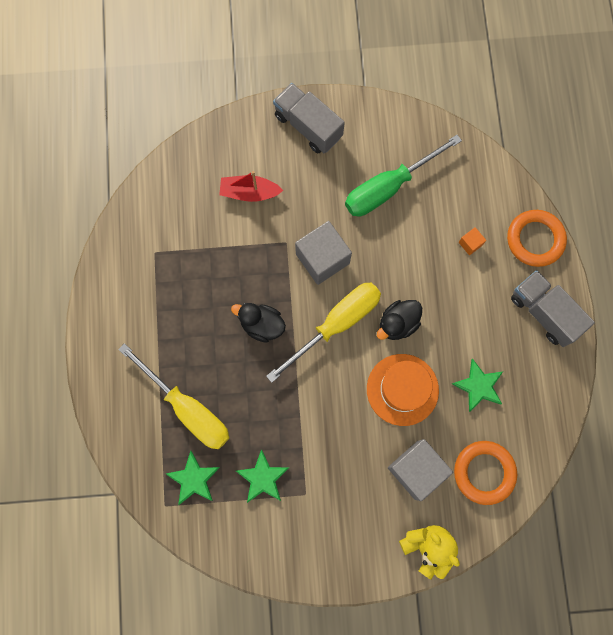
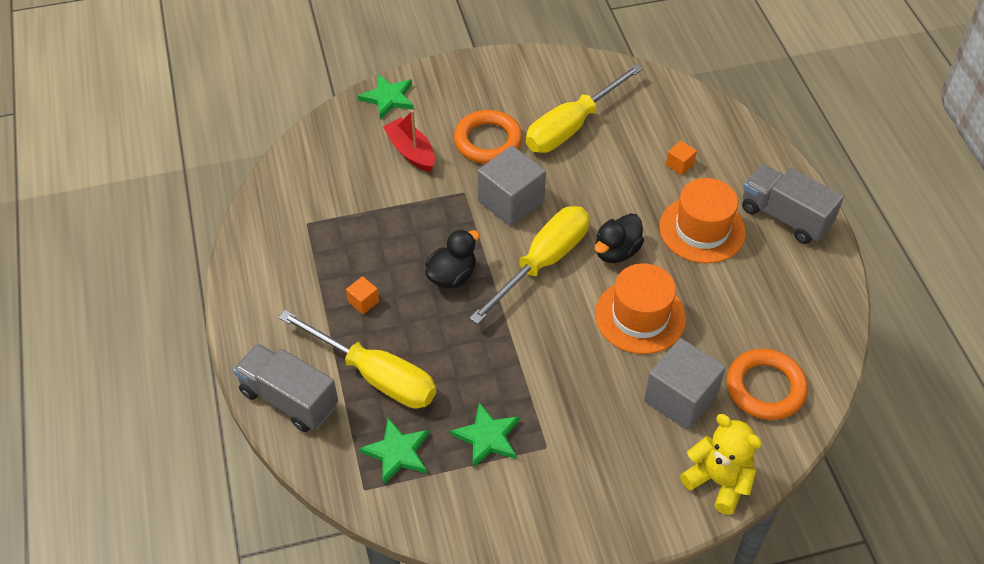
camera: 10 degrees left, 25 degrees down
(188, 337) = (363, 302): none -> orange cube
(249, 192) = (411, 152): red boat -> red boat turned 60 degrees clockwise
(262, 325) = (452, 276): black duck -> black duck turned 120 degrees clockwise
(308, 126) = (466, 84): grey truck -> grey truck (289, 399)
(389, 187) = (572, 126): green screwdriver -> yellow screwdriver
(472, 313) = (702, 229): none -> orange hat
(478, 386) = (731, 299): green star -> green star (388, 98)
(535, 239) = (752, 151): orange ring -> orange ring (488, 141)

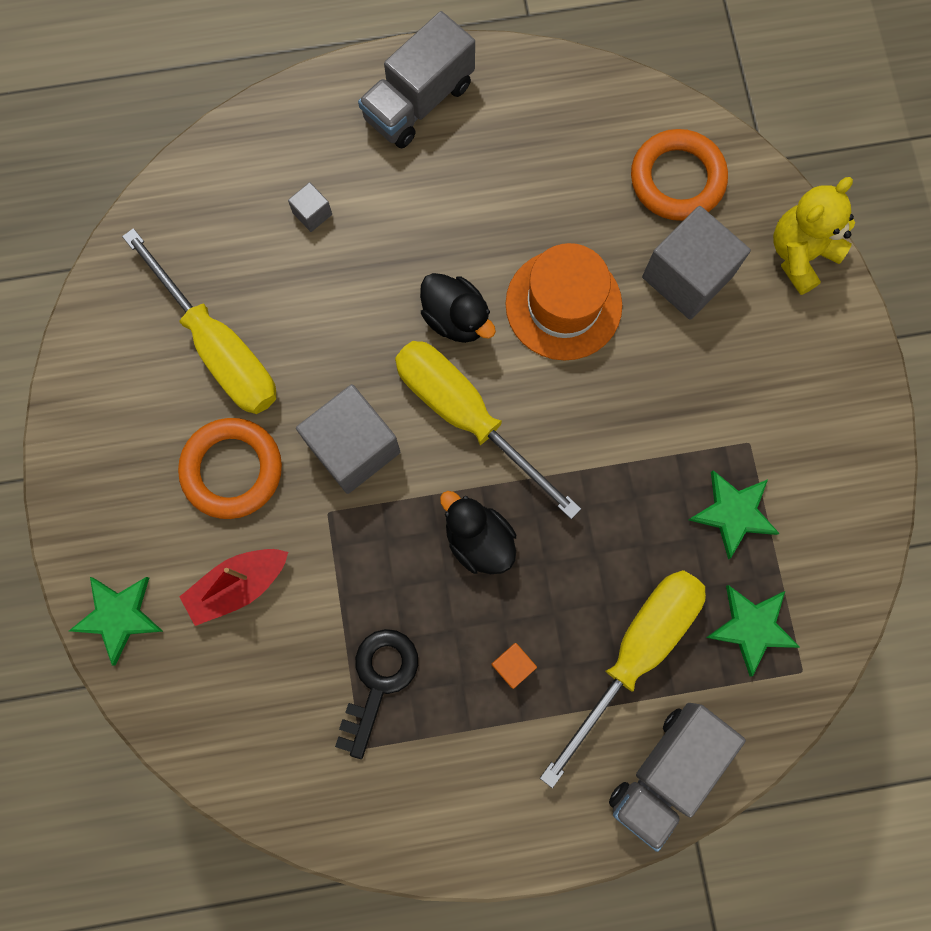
camera: 85 degrees left, 25 degrees up
(351, 228) = (378, 681): none -> black key
(679, 164) = (312, 214): orange cube -> grey cube
(702, 229) = (429, 206): orange hat -> none

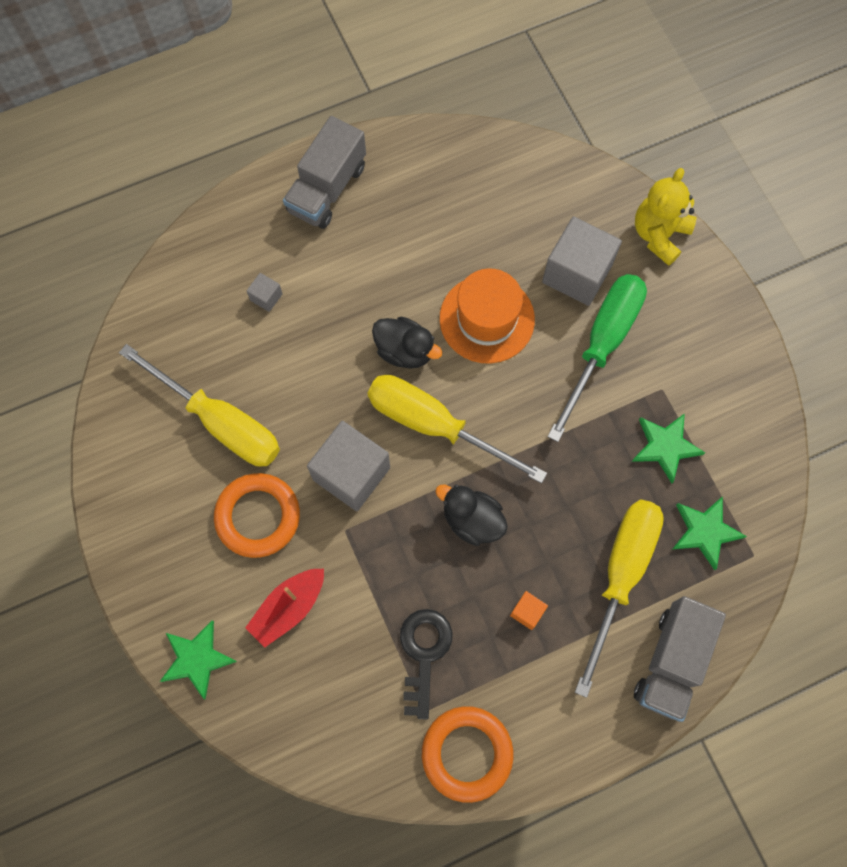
camera: 15 degrees left, 5 degrees down
(677, 179) = (548, 200): orange ring -> orange ring (467, 753)
(692, 370) = (601, 345): none -> green screwdriver

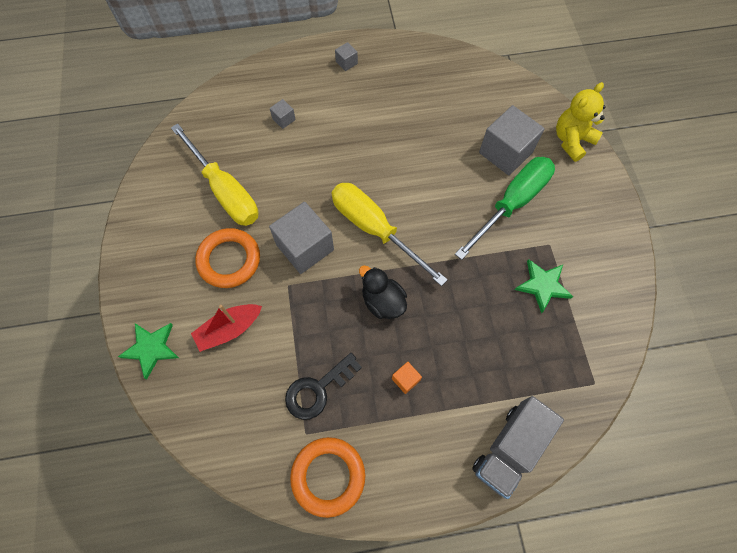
camera: 15 degrees right, 5 degrees down
(327, 189) = (346, 62): grey truck -> grey cube
(405, 351) = (368, 175): black duck -> none
(423, 654) = (318, 390): black key -> black key turned 150 degrees counterclockwise
(487, 319) = (432, 167): orange hat -> none
(620, 575) = (485, 371): yellow screwdriver -> none
(705, 531) = (559, 355): green star -> none

